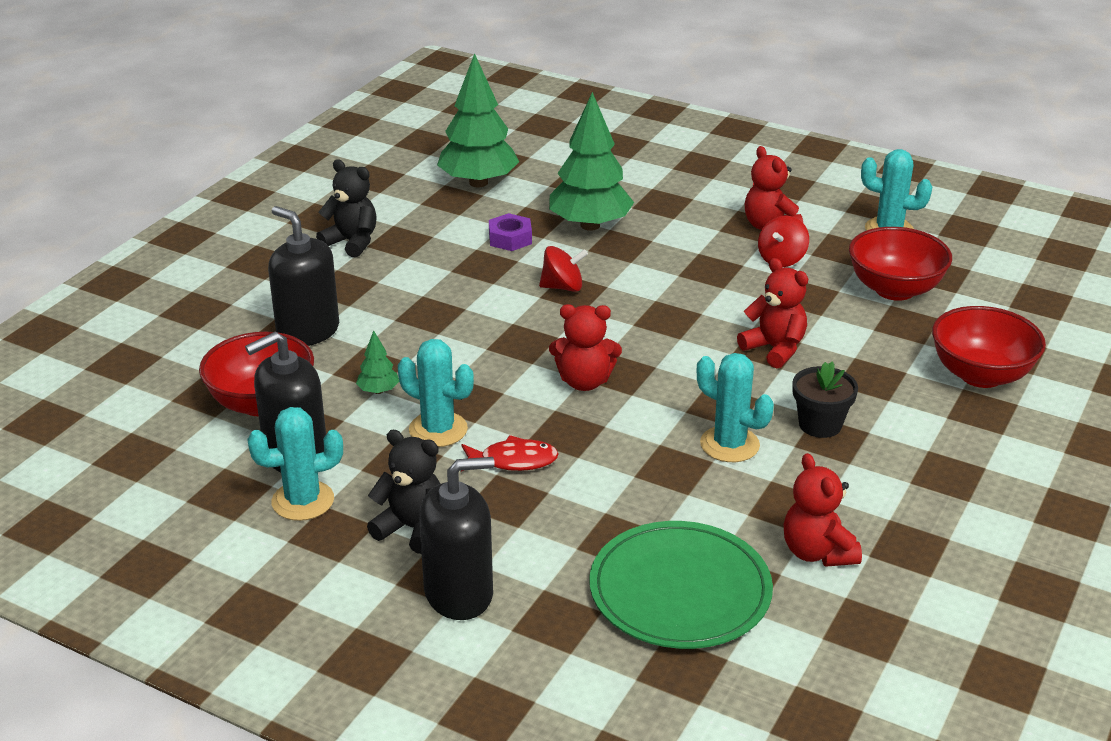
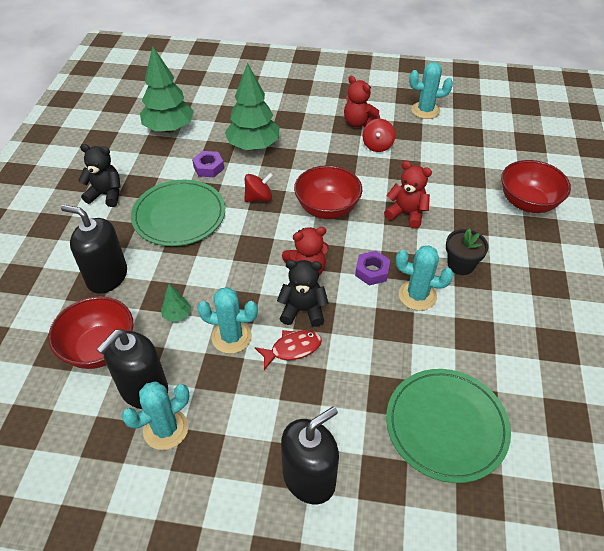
camera: 20 degrees left, 15 degrees up
(412, 528) = (252, 429): black teddy bear -> black teddy bear (303, 310)
(439, 285) = (179, 215): none -> green plate
(679, 403) = (372, 271): none -> purple nut
(817, 552) = (509, 366): red teddy bear -> none
(894, 289) = (450, 153): red bowl -> red bowl (327, 209)

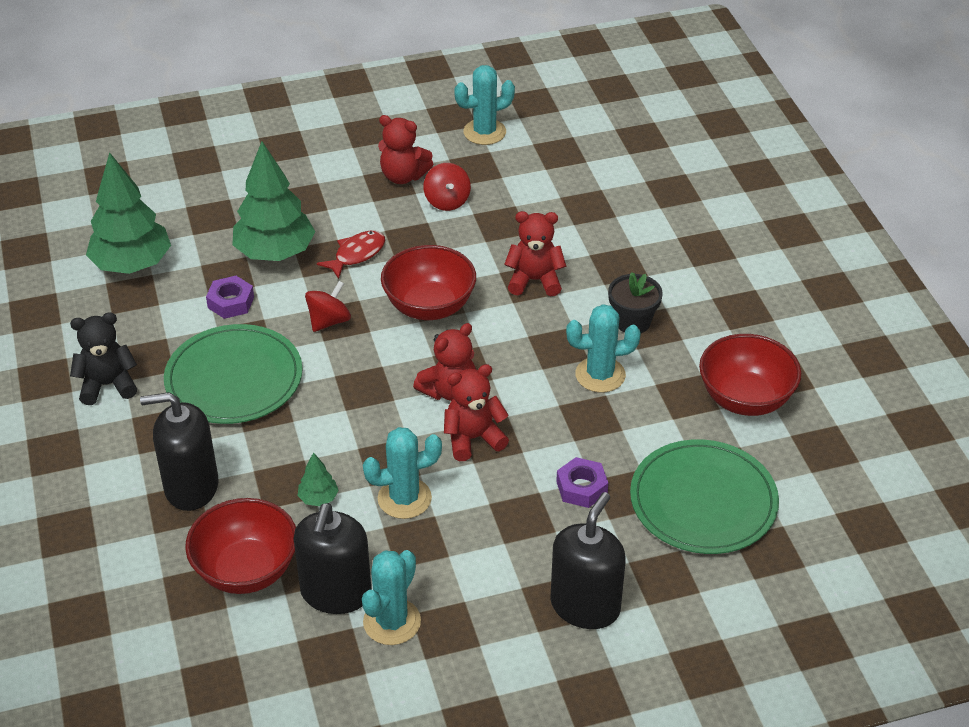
camera: 25 degrees left, 5 degrees down
(292, 349) = (487, 485): red fish -> red fish (356, 254)
(303, 310) = (473, 438): black teddy bear -> red teddy bear
(372, 271) = (531, 365): purple nut -> purple nut (581, 488)
(527, 203) = (675, 220): red bowl -> red bowl (745, 399)

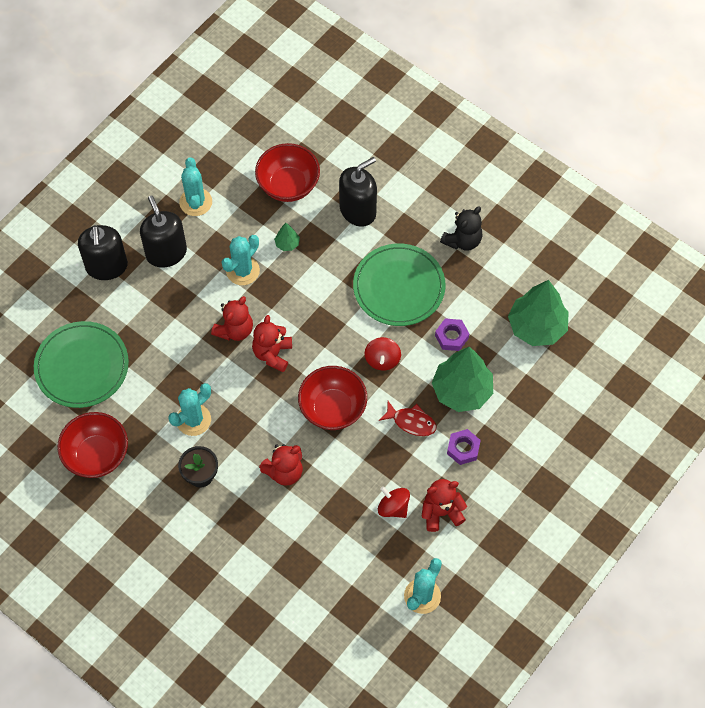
camera: 145 degrees right, 20 degrees up
(336, 593) = (235, 200): black soap dispenser -> black soap dispenser (166, 253)
(356, 254) = (411, 422): red fish -> red fish turned 75 degrees counterclockwise
(581, 488) = (153, 334): purple nut -> purple nut (463, 449)

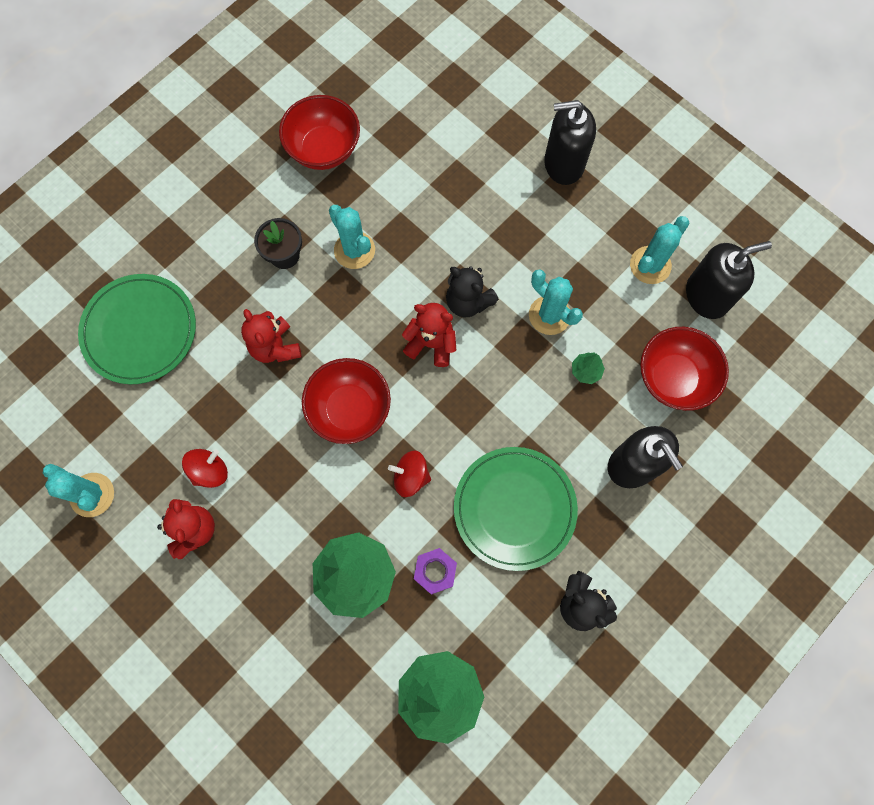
camera: 95 degrees right, 10 degrees up
(82, 366) = (435, 136): green plate -> green plate (139, 330)
(166, 253) = (579, 229): black soap dispenser -> black soap dispenser (707, 296)
(195, 202) = (650, 265): turquoise cactus -> turquoise cactus turned 45 degrees counterclockwise
(235, 330) = (468, 301): red teddy bear -> black teddy bear
(411, 422) = (320, 505): red fish -> none
(463, 449) = (274, 568): purple nut -> none

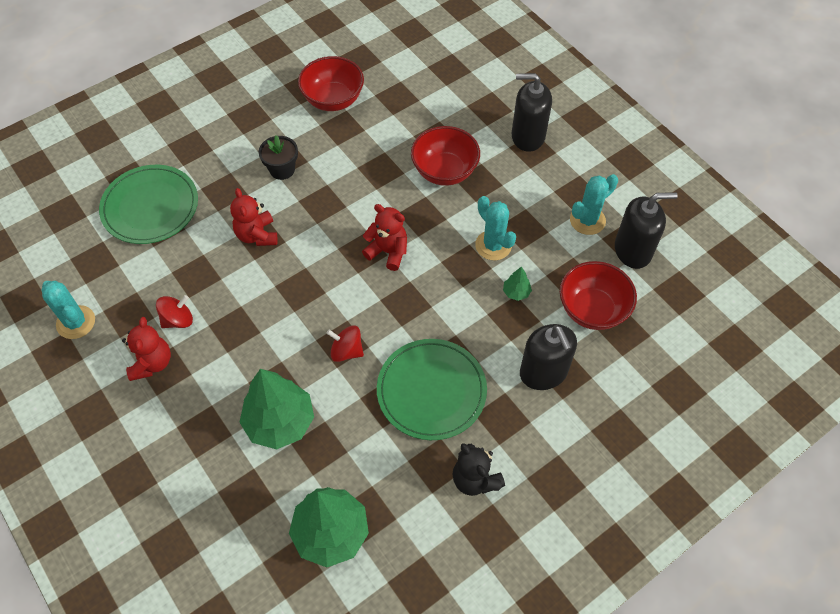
camera: 10 degrees right, 15 degrees down
(350, 409) = (307, 291): red bowl -> red bowl (444, 171)
(354, 250) = (340, 174): turquoise cactus -> none
(435, 571) = (350, 430): purple nut -> none
(468, 301) = (426, 225): black teddy bear -> none

